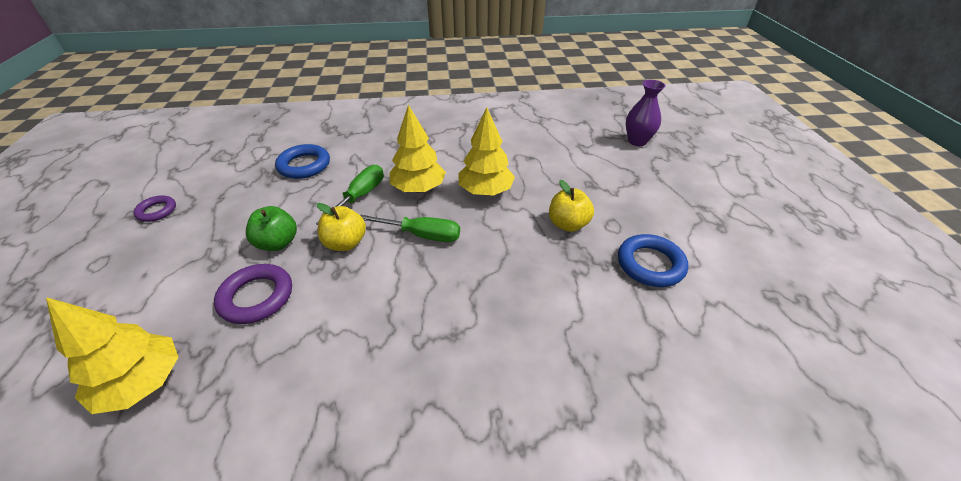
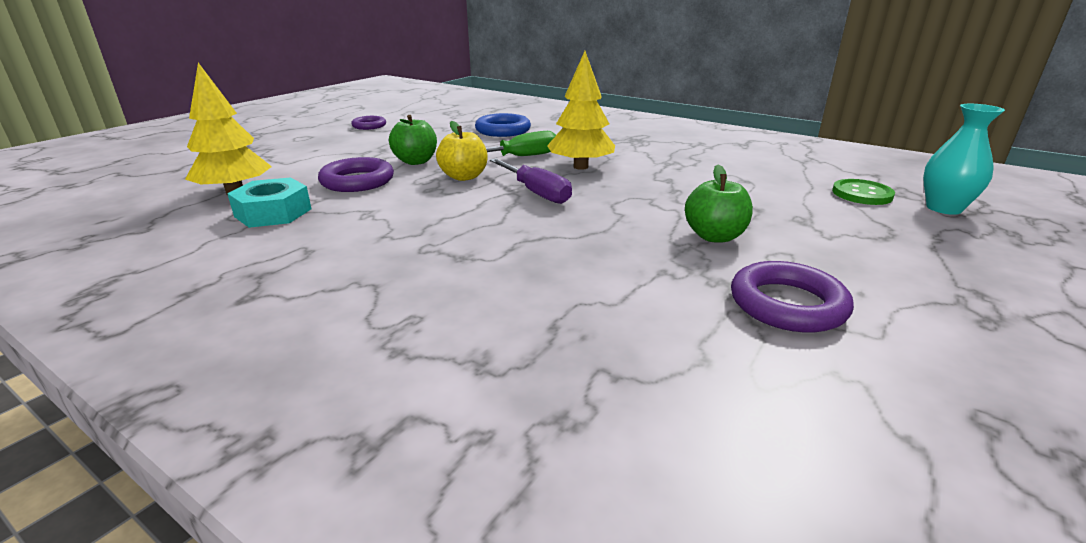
camera: 40 degrees right, 15 degrees down
(230, 384) = (273, 213): none -> turquoise nut
(421, 235) = (536, 192): green screwdriver -> purple screwdriver
(485, 191) = (649, 187): yellow tree -> none
(568, 224) = (714, 236): yellow apple -> green apple
(595, 144) = (862, 194): none -> green button
(637, 141) = (944, 208): purple vase -> turquoise vase
(650, 264) = (787, 304): blue ring -> purple ring

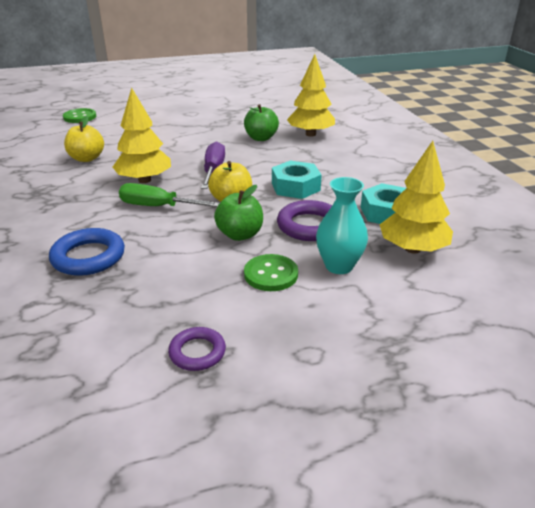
camera: 140 degrees left, 5 degrees up
(360, 152) = (271, 274): none -> green button
(413, 206) = (295, 187): none -> turquoise nut
(499, 294) = (310, 134): none -> yellow tree
(684, 164) = (87, 158): none -> yellow apple
(714, 236) = (191, 125): green apple -> green apple (261, 138)
(787, 304) = (227, 106): purple ring -> none
(944, 208) = (78, 104): turquoise vase -> turquoise vase (339, 266)

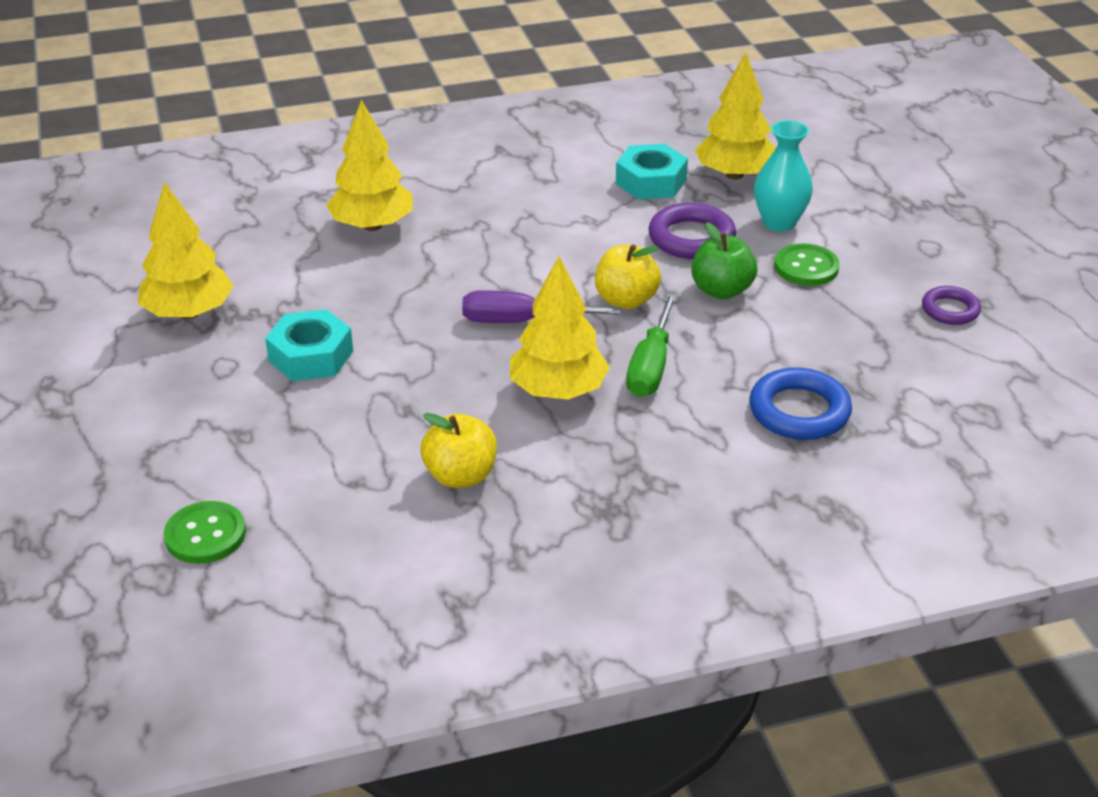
camera: 90 degrees left, 5 degrees up
(232, 105) = (189, 313): none -> yellow tree
(261, 138) = (383, 276): green apple -> none
(295, 187) = (579, 245): turquoise nut -> turquoise nut (311, 356)

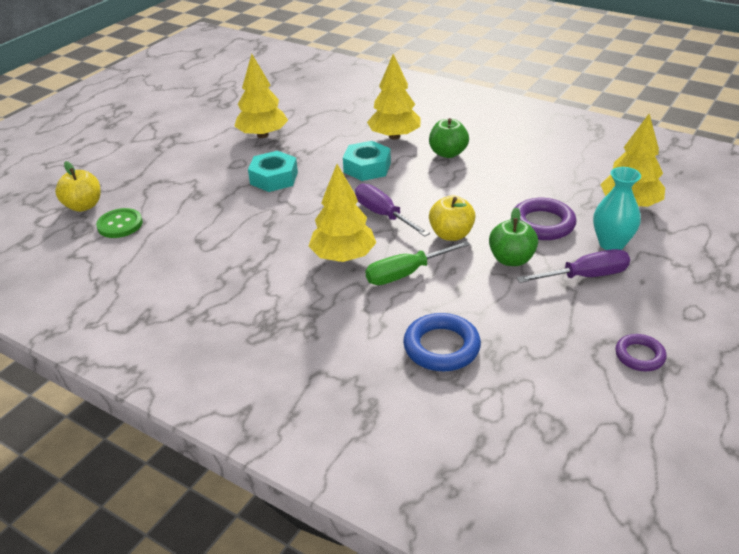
camera: 50 degrees right, 0 degrees up
(460, 476) = (239, 266): yellow apple -> yellow apple (83, 206)
(471, 214) = (448, 153): none -> green apple
(651, 182) = (571, 184): turquoise nut -> turquoise nut (367, 167)
(806, 267) = (585, 276): green button -> purple screwdriver

